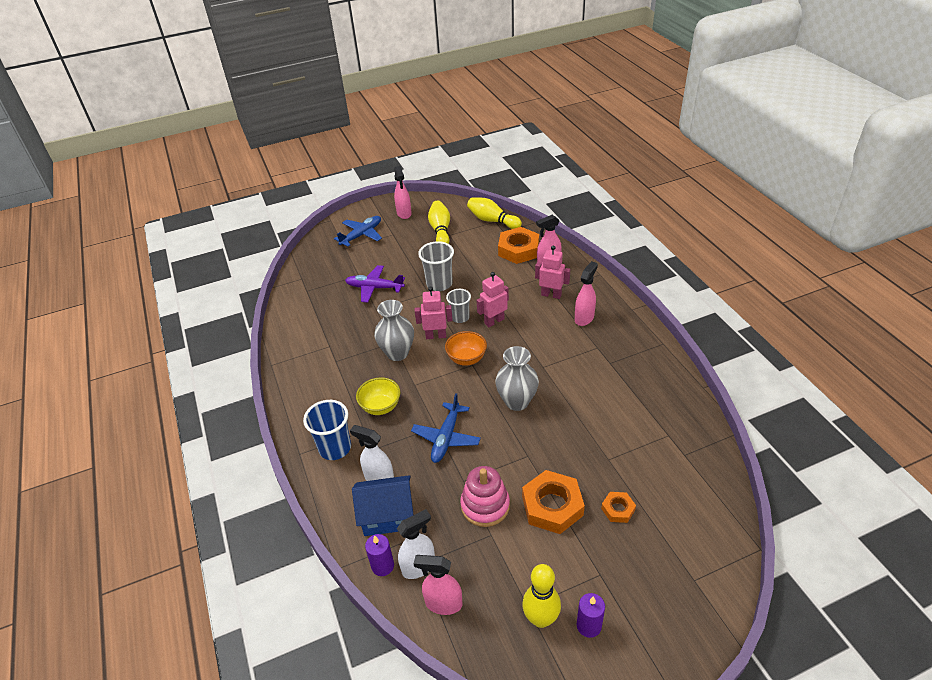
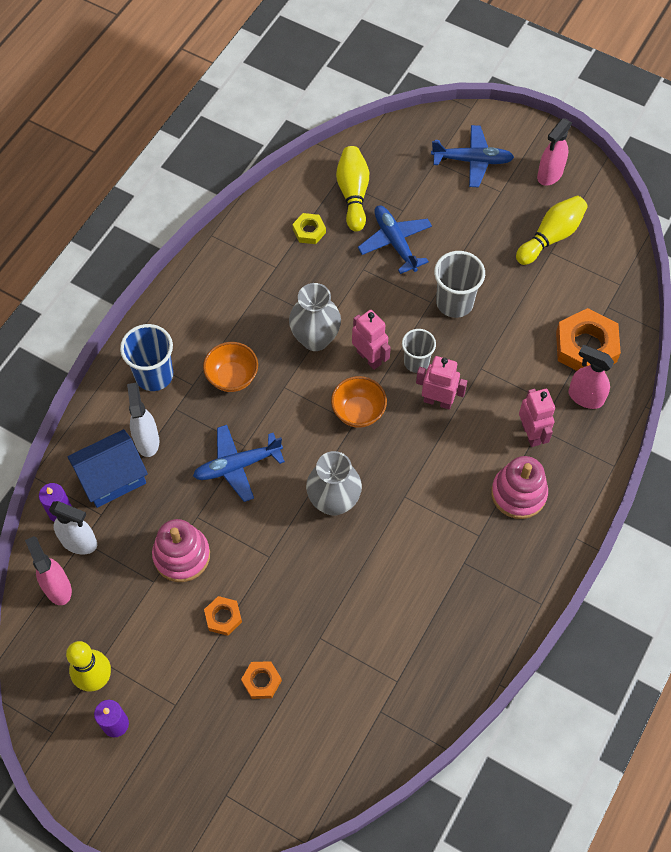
camera: 50 degrees right, 20 degrees up
(324, 319) = (309, 231): none -> yellow nut
(374, 288) = (395, 242): purple plane -> blue plane
(381, 407) = (232, 377): yellow bowl -> orange bowl
(388, 516) = (112, 478): blue house -> blue house turned 75 degrees counterclockwise
(492, 221) = (619, 281): yellow bowling pin -> yellow bowling pin (353, 194)
(552, 506) = (223, 617): orange nut -> orange nut, size x0.52
(584, 318) = (518, 493): pink spray bottle -> pink stacking toy

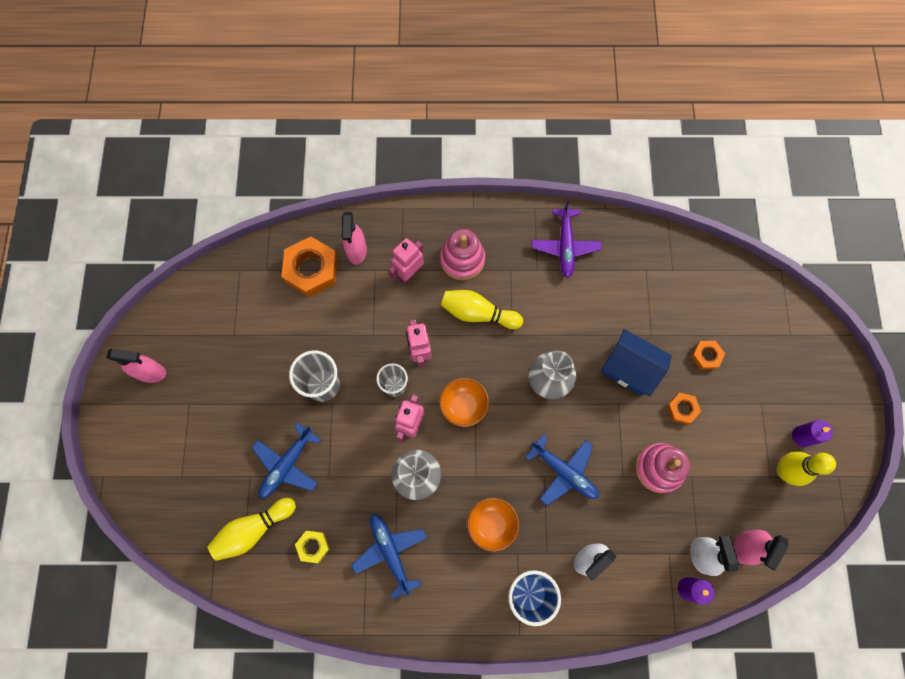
camera: 120 degrees left, 10 degrees up
(112, 478) = (635, 565): blue house -> blue house (629, 368)
(472, 160) = (165, 444): blue plane -> blue plane (390, 552)
(475, 609) = (565, 246): none -> purple plane
(551, 237) = (218, 341): yellow bowling pin -> yellow bowling pin (478, 313)

